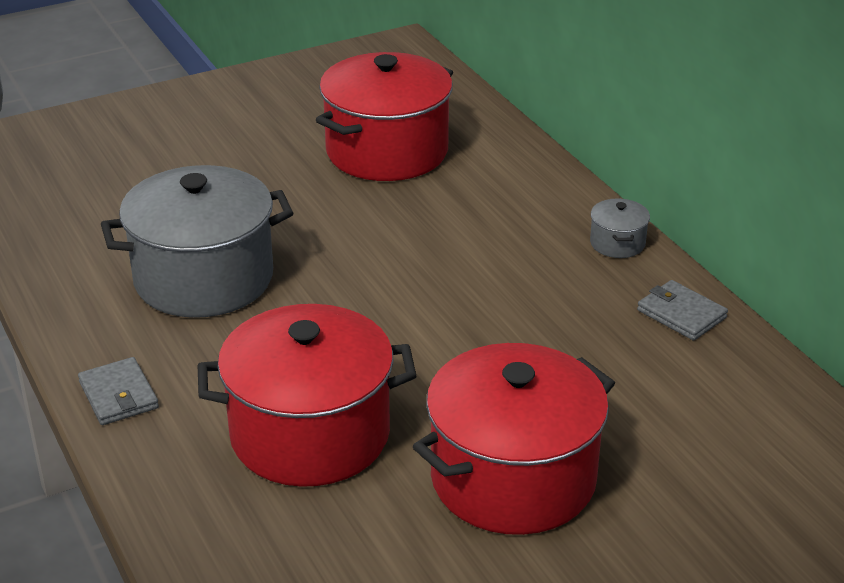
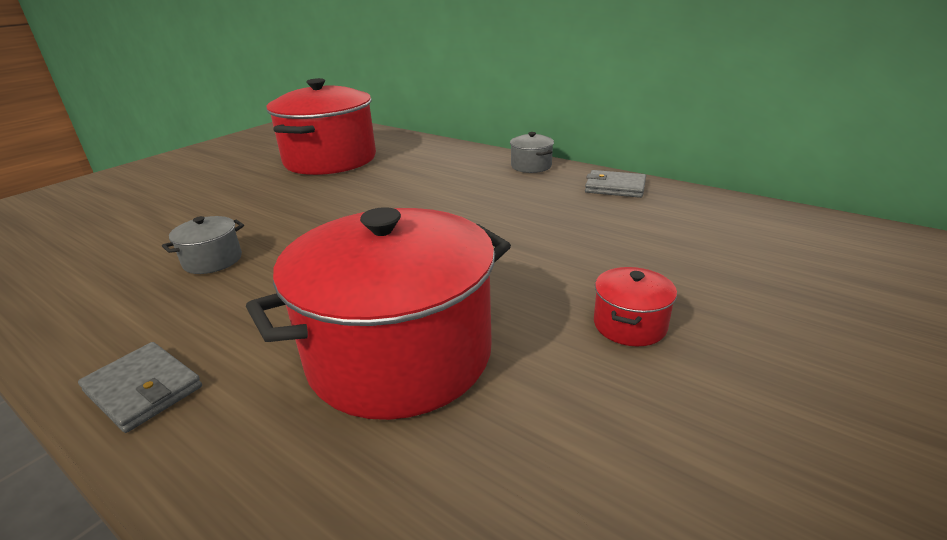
camera: 25 degrees left, 5 degrees down
(204, 278) = (213, 260): grey pot -> grey pot, size x0.41
(513, 478) = (629, 325): red pot -> red pot, size x0.41

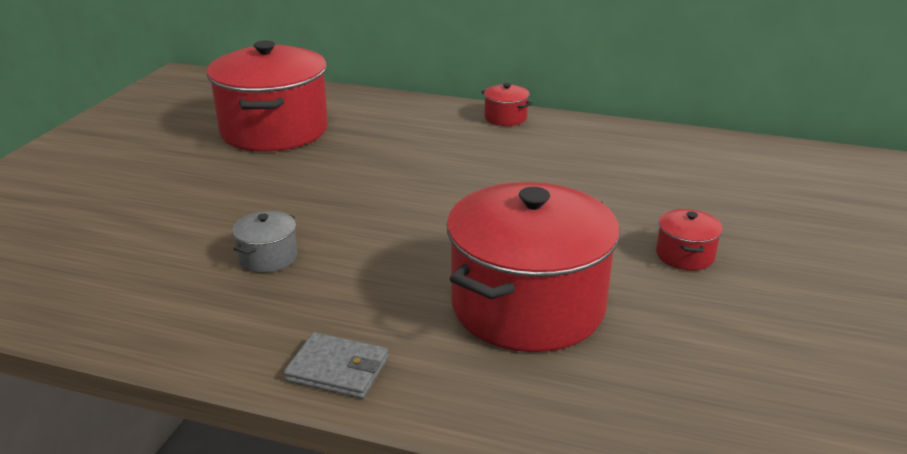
camera: 20 degrees left, 0 degrees up
(531, 166) = (505, 118): grey pot -> red pot
(615, 187) = (601, 134): grey wallet -> none

